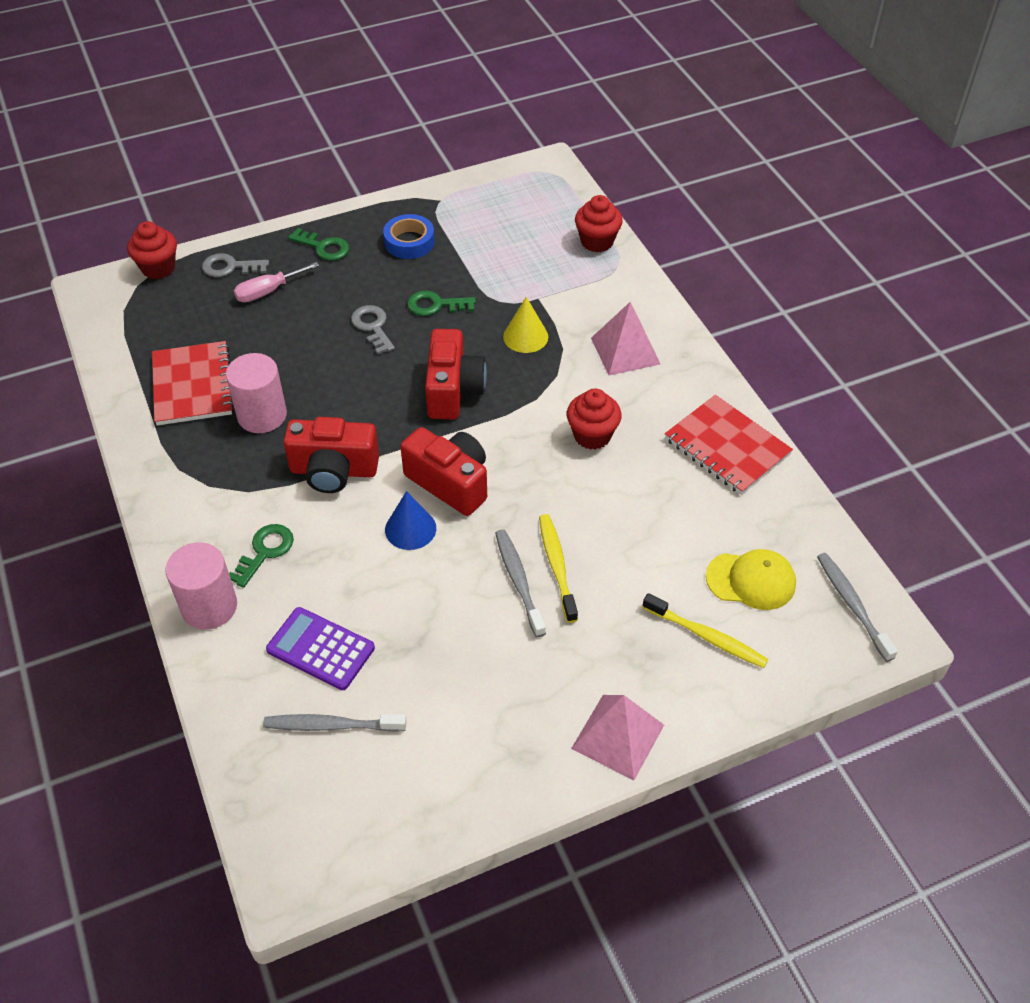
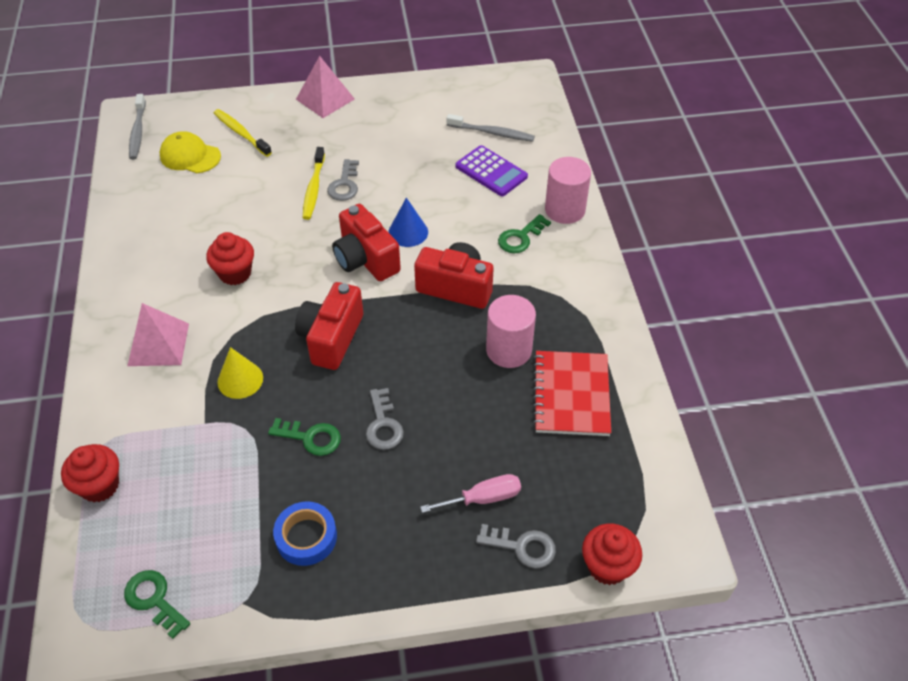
camera: 165 degrees left, 0 degrees up
(324, 247) = (407, 553): green key -> green key (154, 600)
(518, 581) = (344, 184): grey toothbrush -> grey key
(726, 447) = (137, 243): red notebook -> none

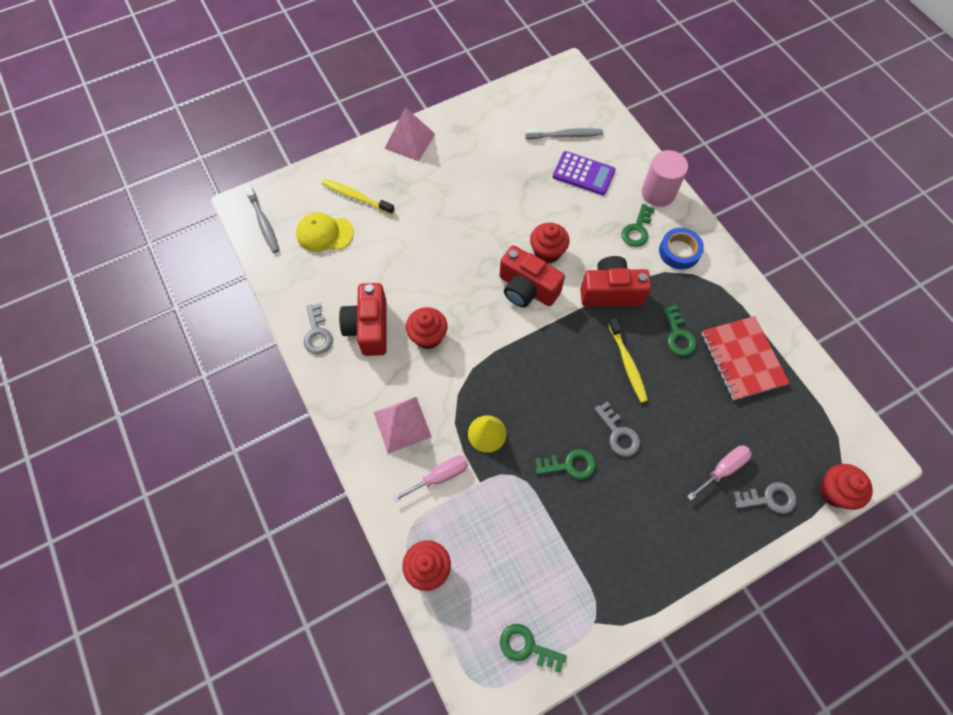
camera: 20 degrees left, 15 degrees up
(166, 404) = (440, 476): none -> pink screwdriver
(306, 537) = (612, 550): blue tape -> blue tape (679, 251)
(314, 188) = (448, 234): yellow toothbrush -> yellow toothbrush (627, 363)
(331, 338) = (538, 370): red camera -> red camera (369, 328)
(344, 184) = (472, 222): grey key -> grey key (317, 333)
(408, 232) = (547, 252): blue cone -> red cupcake
(509, 350) = (678, 335): pink cylinder -> green key

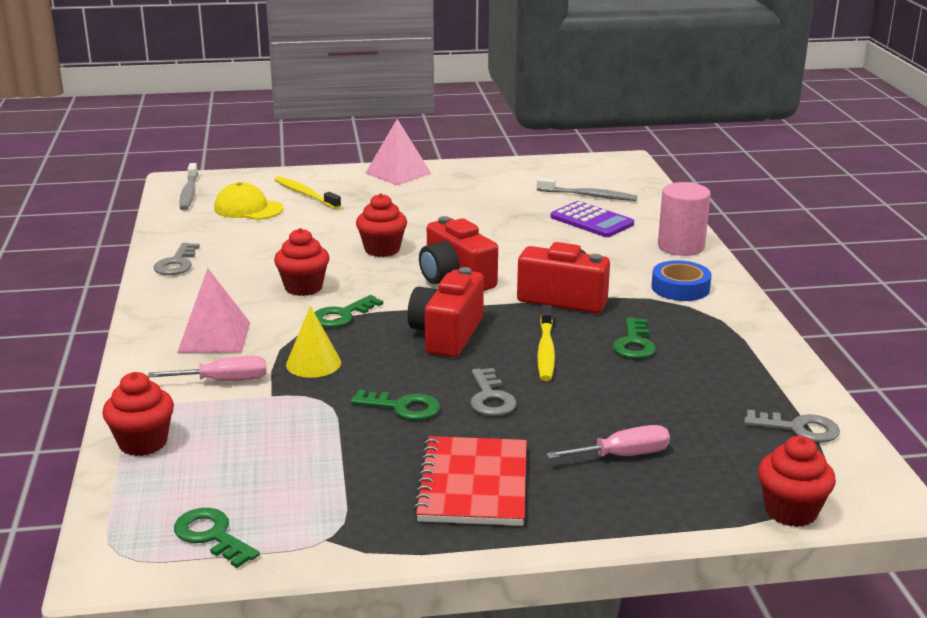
camera: 20 degrees right, 40 degrees down
(369, 328) = (239, 270): red camera -> red camera (447, 335)
(547, 252) = (502, 260): red cupcake -> red cupcake (382, 249)
(637, 230) = (633, 265): green key -> green key (342, 315)
(742, 359) = (715, 377): red notebook -> red notebook (473, 484)
(769, 498) = (679, 494): grey key -> grey key (799, 428)

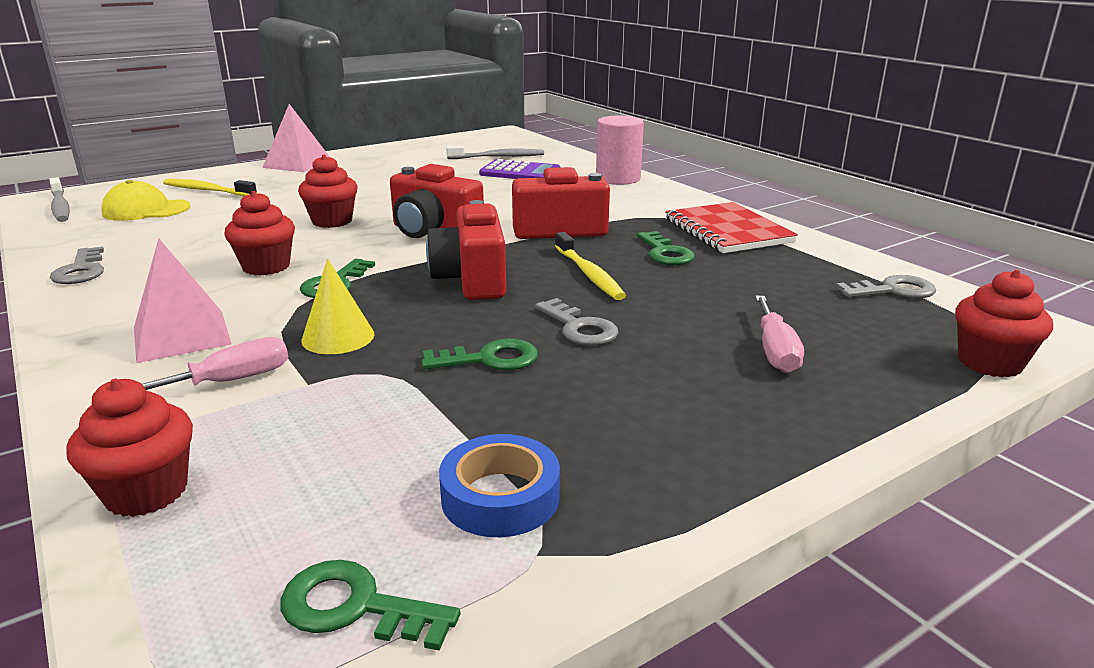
camera: 25 degrees left, 0 degrees up
(473, 484) = (656, 423): red notebook -> red notebook (727, 231)
(622, 455) = (775, 351): pink screwdriver -> pink screwdriver turned 135 degrees clockwise
(680, 288) = (653, 206): blue tape -> blue tape (500, 497)

